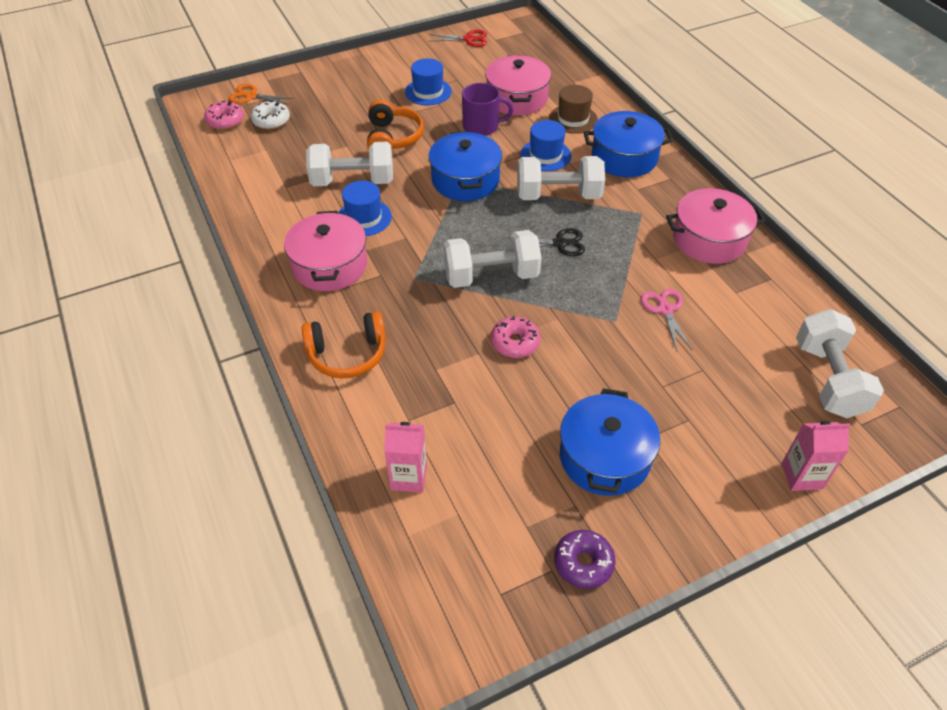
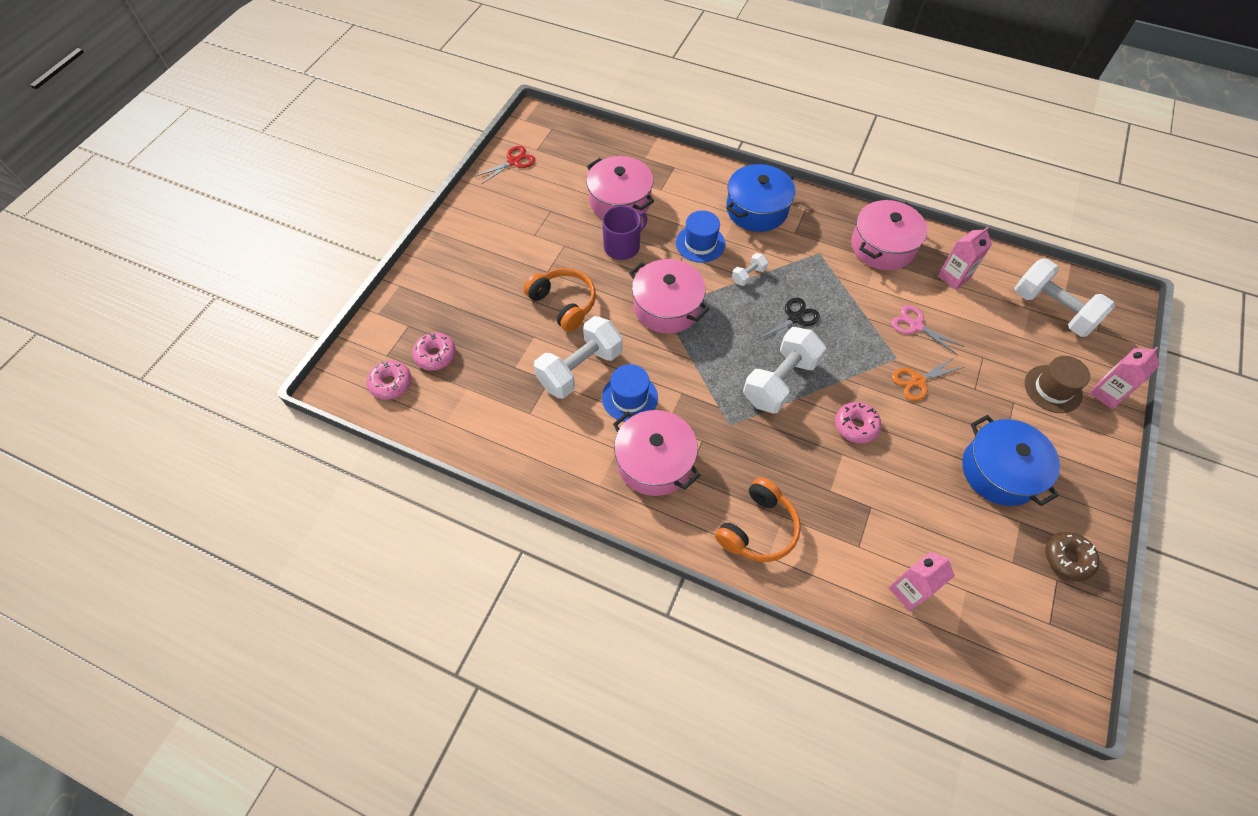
camera: 40 degrees left, 10 degrees up
(251, 96) = (383, 341): orange scissors -> orange scissors (917, 381)
(271, 121) = (435, 355): white donut -> pink donut
(428, 92) = (540, 238): blue hat -> none
(465, 180) = (667, 307): blue pot -> pink pot
(558, 195) = (748, 275): white dumbbell -> white dumbbell, size x0.46
(573, 119) = (683, 195): brown hat -> brown hat (1052, 389)
(583, 563) = (1067, 558): purple donut -> brown donut
(752, 298) = (953, 277): none -> pink carton

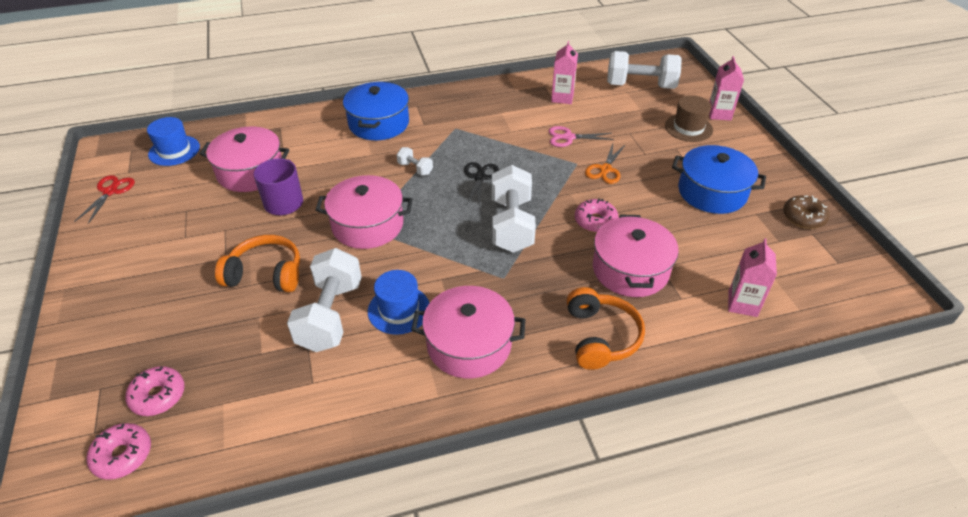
camera: 40 degrees left, 15 degrees down
(700, 243) = (353, 167): blue hat -> blue hat (174, 150)
(748, 275) = (415, 168): white dumbbell -> white dumbbell turned 60 degrees counterclockwise
(882, 246) = (496, 102): pink pot -> pink pot (630, 270)

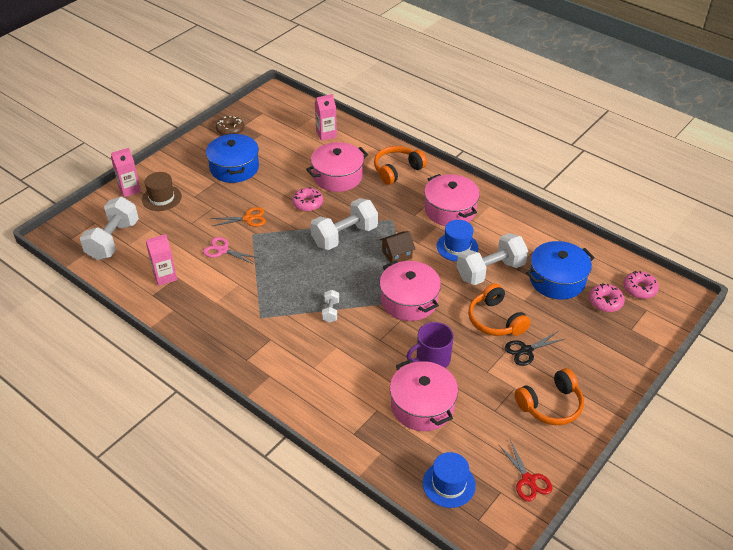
camera: 125 degrees left, 0 degrees up
(110, 191) = (528, 480): red scissors -> red scissors turned 90 degrees counterclockwise
(135, 249) = (551, 405): none -> orange headphones
(379, 123) = (292, 368): blue pot -> blue pot (557, 280)
(441, 250) = (397, 255): none -> brown house
(479, 177) = (310, 273): black scissors -> black scissors (526, 350)
(568, 137) = (222, 250): pink scissors -> pink scissors turned 150 degrees clockwise
(640, 86) = (113, 240): white dumbbell -> white dumbbell turned 45 degrees clockwise

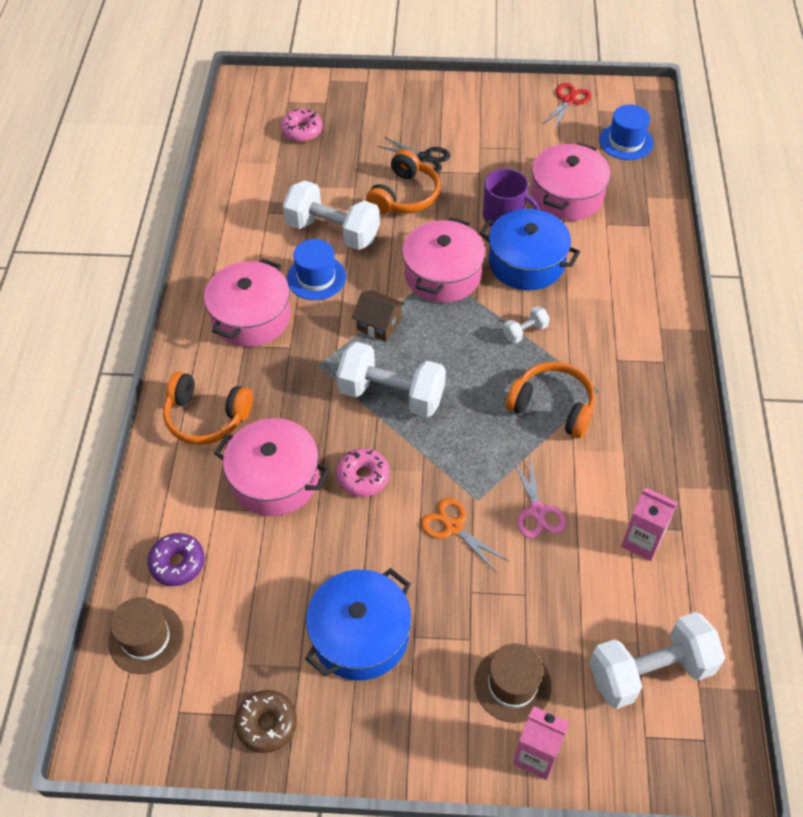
camera: 125 degrees left, 10 degrees up
(302, 115) = (146, 638): none -> brown hat
(326, 134) = (178, 563): pink carton -> purple donut
(551, 405) = (475, 117): orange headphones -> orange headphones (552, 406)
(557, 280) = (299, 176): blue pot -> blue pot (526, 263)
(639, 289) = (260, 115): pink donut -> none

